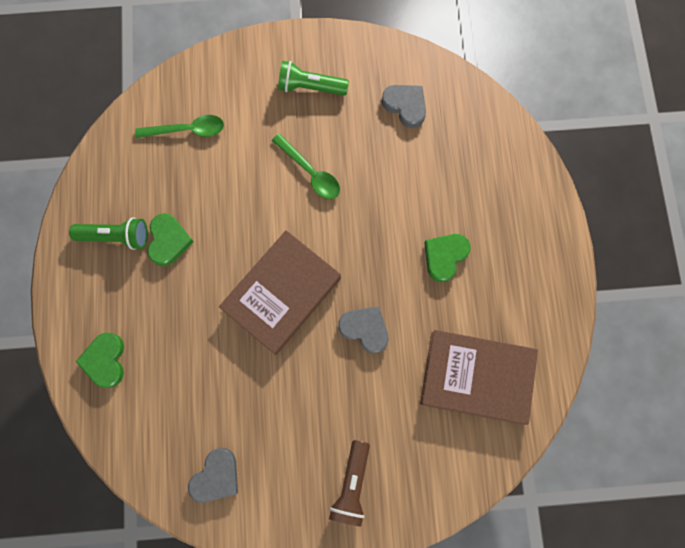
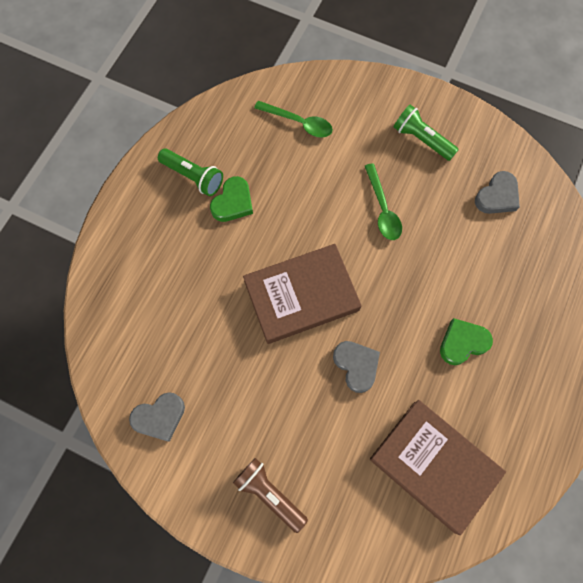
camera: 30 degrees right, 5 degrees down
(105, 360) = (127, 270): green heart -> none
(352, 484) = (269, 494): brown flashlight -> brown flashlight turned 90 degrees clockwise
(405, 106) = (497, 196): grey heart -> grey heart turned 60 degrees clockwise

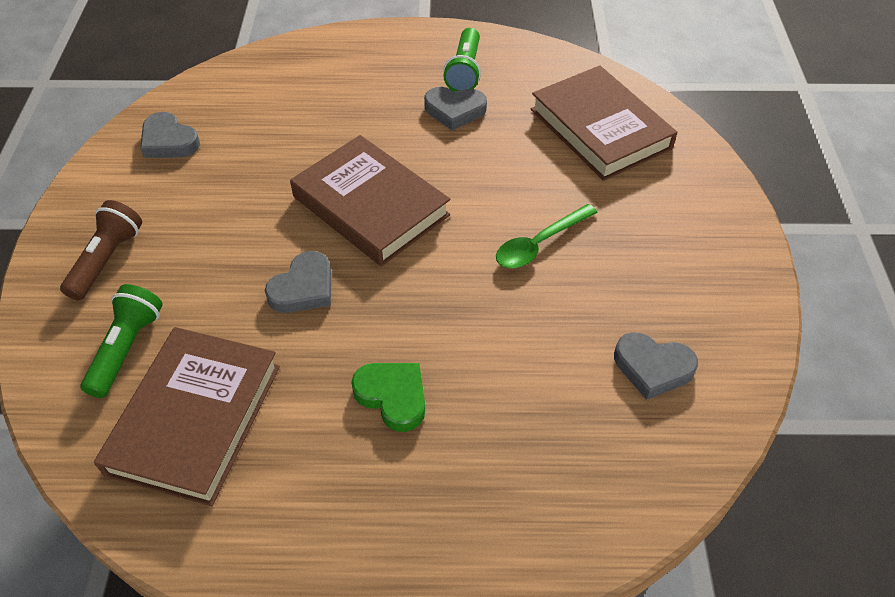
camera: 65 degrees right, 20 degrees down
(233, 202) = (454, 110): green heart -> grey heart
(299, 123) = (600, 129): green spoon -> brown book
(421, 139) = (674, 251): green flashlight -> green flashlight (127, 348)

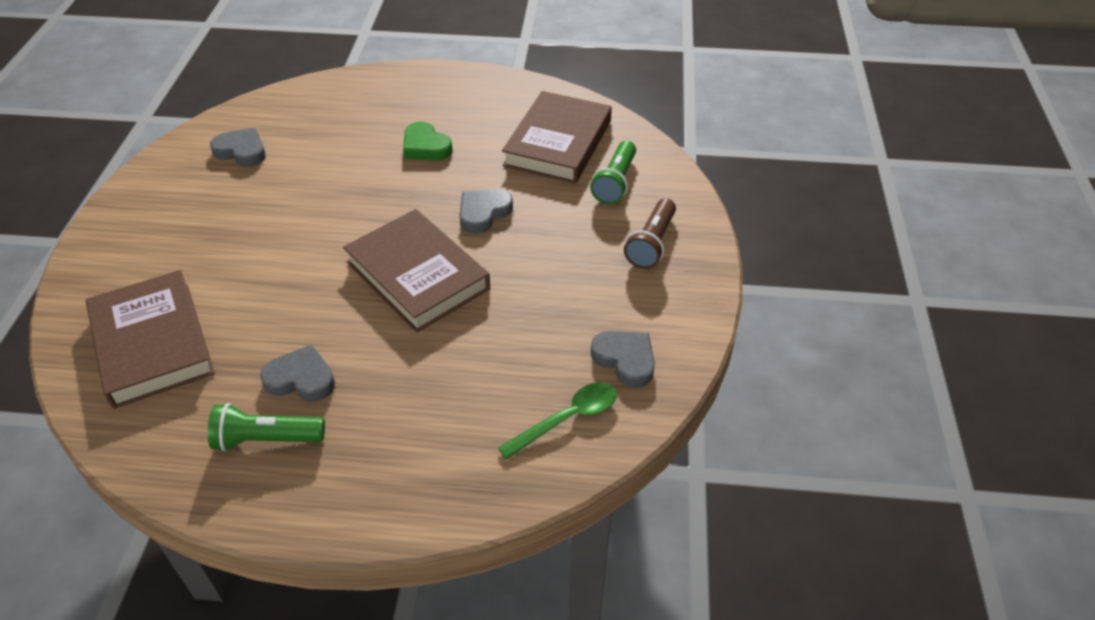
camera: 175 degrees left, 5 degrees down
(465, 71) = (266, 439): green flashlight -> green flashlight turned 105 degrees counterclockwise
(539, 244) = (278, 234): green spoon -> green spoon (567, 419)

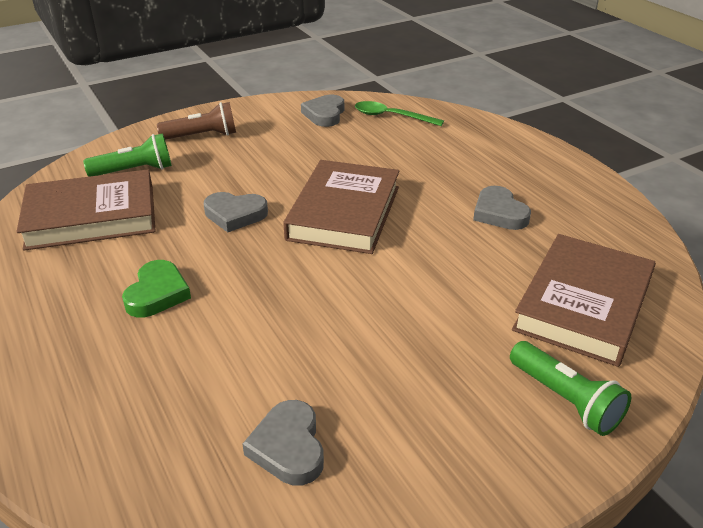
camera: 125 degrees left, 10 degrees down
(266, 439) = (555, 201): green flashlight -> green flashlight (565, 400)

